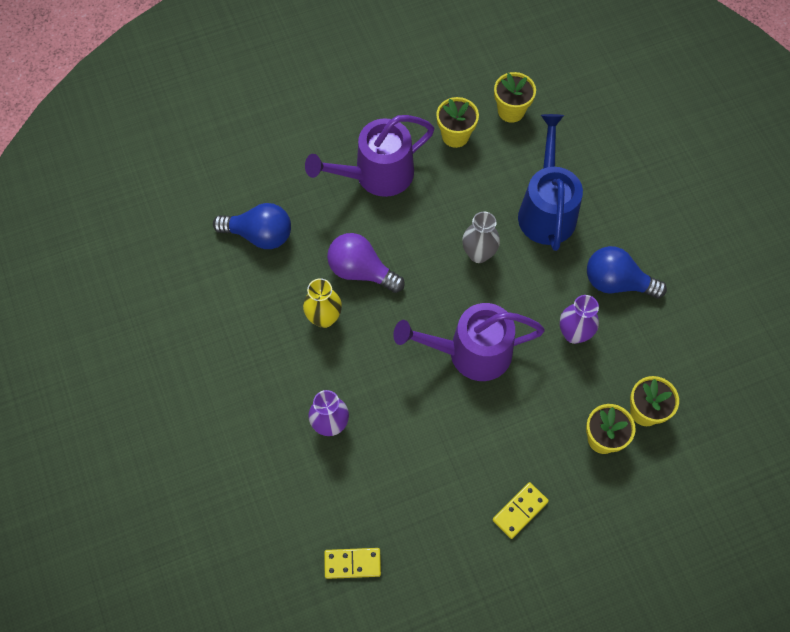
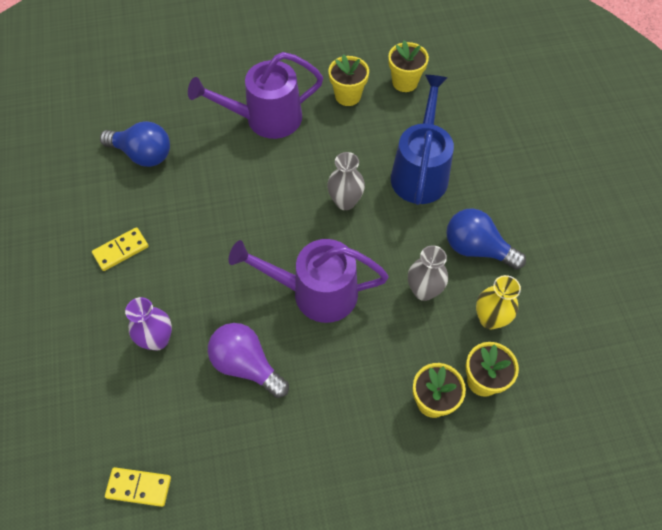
camera: 10 degrees right, 5 degrees down
(324, 318) = (181, 237): yellow vase -> yellow vase (490, 319)
(361, 271) = (228, 200): purple light bulb -> purple light bulb (246, 365)
(520, 511) = (329, 462): yellow domino -> yellow domino (121, 250)
(574, 333) = (423, 291): purple vase -> grey vase

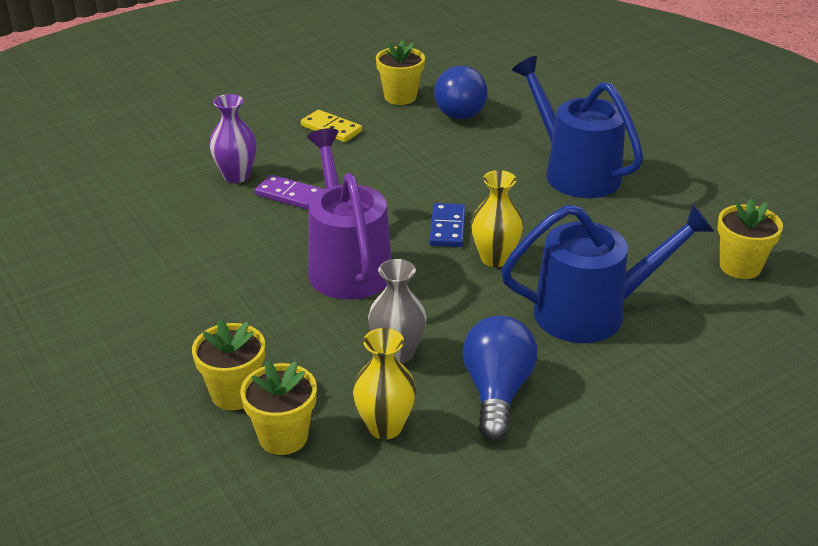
camera: 70 degrees right, 25 degrees down
(139, 487) = (70, 207): yellow domino -> none
(206, 307) = (289, 195): none -> purple domino
(246, 365) = (229, 238): purple light bulb -> none
(265, 119) = (574, 172): purple watering can -> blue watering can
(298, 216) = (447, 228): none -> blue domino
(345, 201) = (495, 258): grey vase -> yellow vase
(348, 96) = (668, 224): yellow flower pot -> yellow flower pot (400, 97)

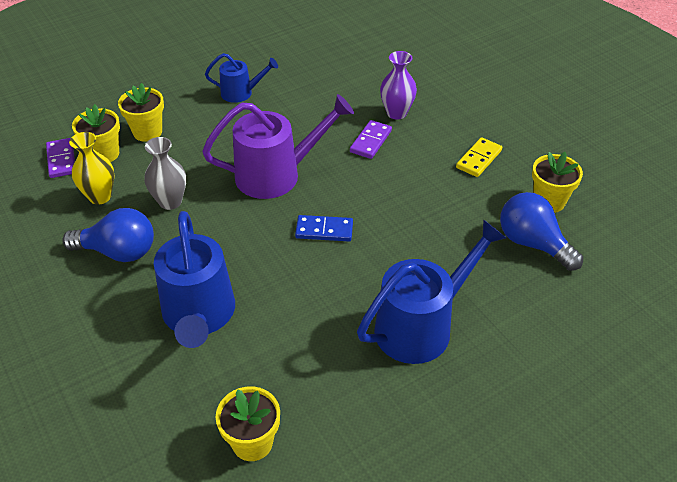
camera: 90 degrees right, 10 degrees up
(156, 303) = (241, 93): none -> blue watering can
(292, 488) = (61, 160): none -> purple domino
(459, 110) = (532, 243): blue light bulb -> blue light bulb turned 45 degrees clockwise
(495, 258) = (279, 258): yellow vase -> none

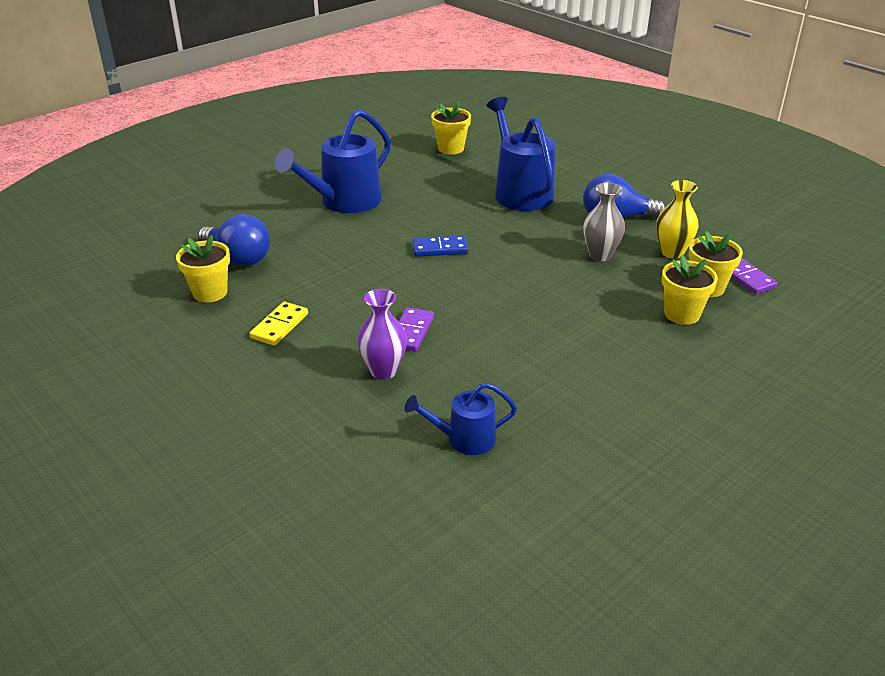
camera: 170 degrees right, 10 degrees down
(241, 93) = (603, 375): blue watering can -> blue watering can (464, 439)
(277, 174) = (506, 288): purple watering can -> none

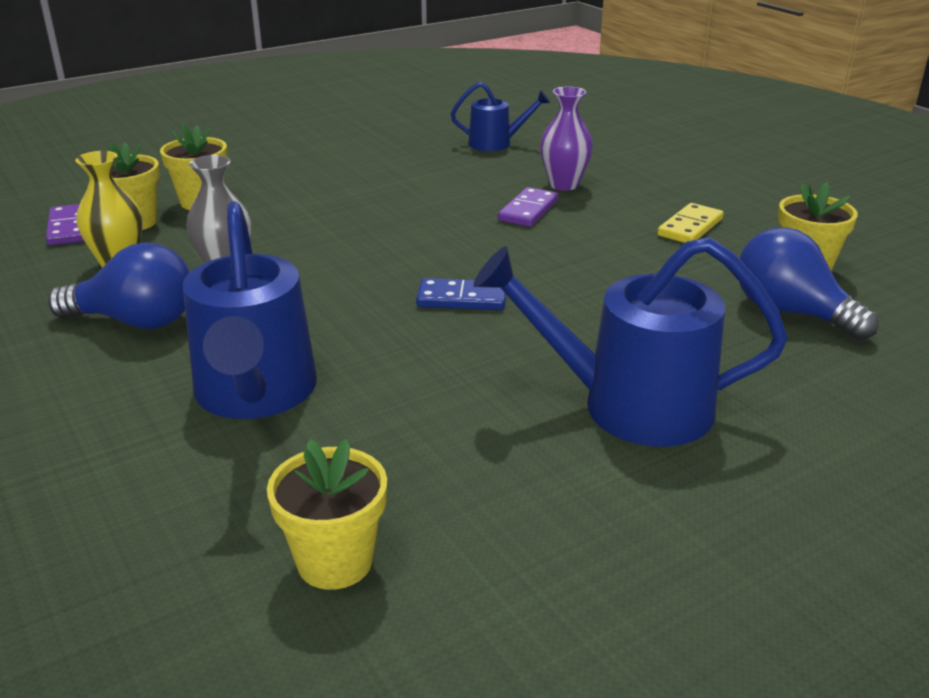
camera: 170 degrees left, 5 degrees down
(344, 202) = (627, 406): blue watering can -> blue watering can turned 135 degrees counterclockwise

